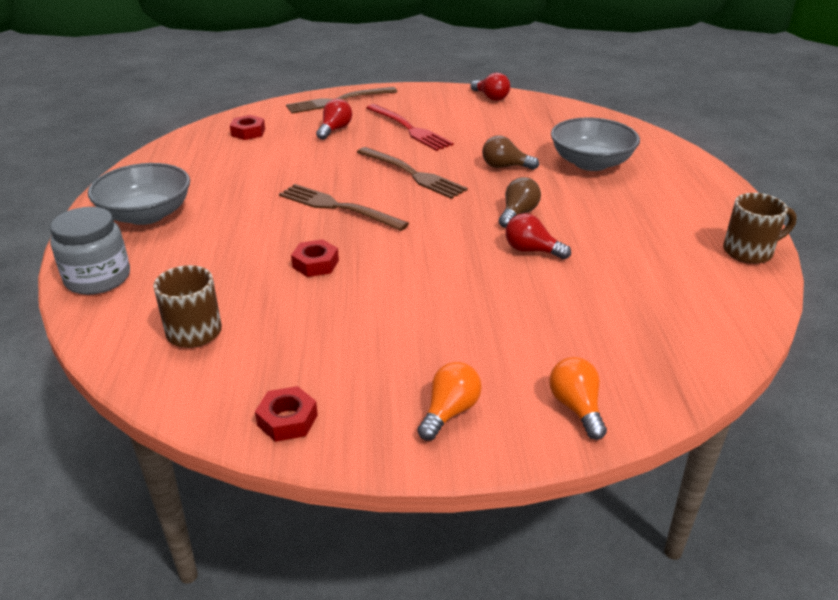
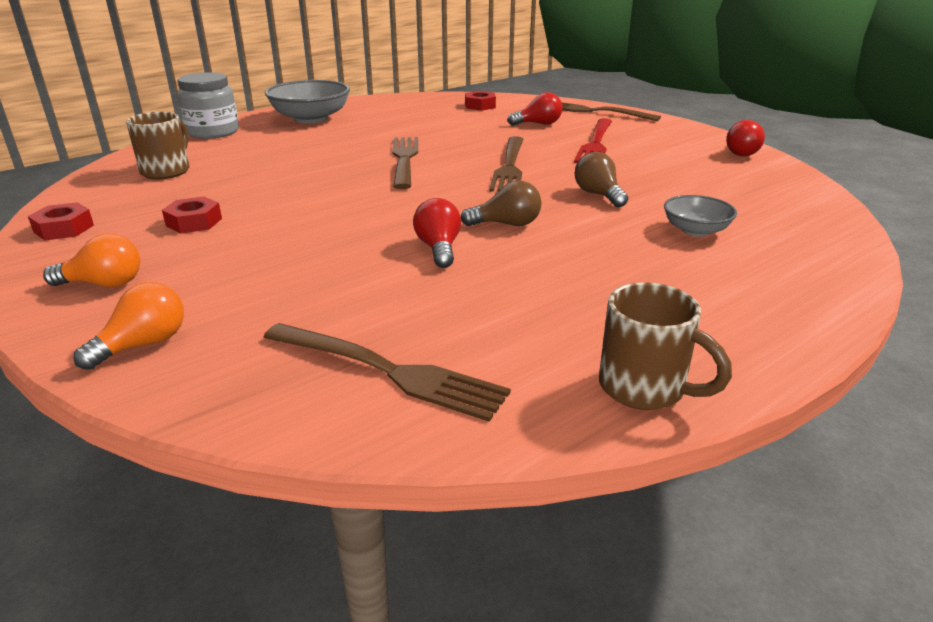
camera: 55 degrees right, 5 degrees down
(315, 264) = (301, 177): red nut -> red nut (194, 222)
(591, 163) = (695, 230): grey bowl -> grey bowl, size x0.56
(682, 319) = (389, 371): none -> brown fork

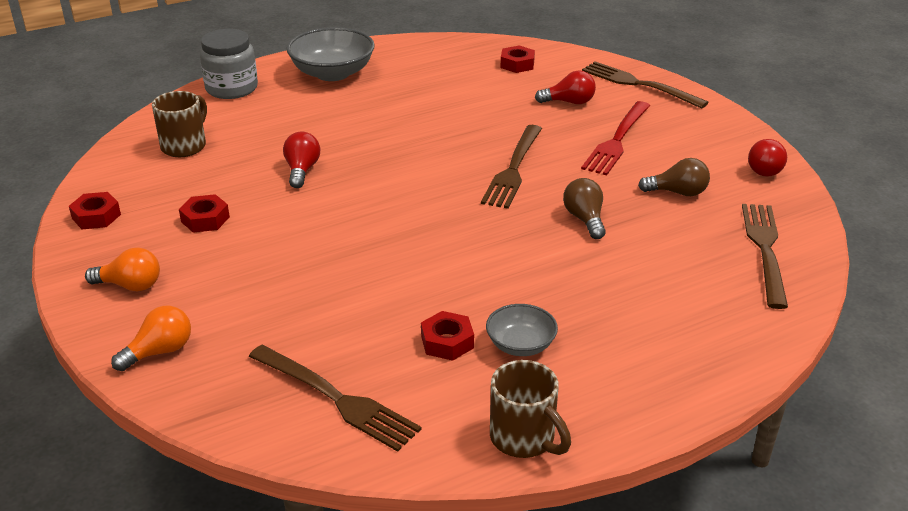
camera: 10 degrees right, 5 degrees up
(404, 159) = (412, 149): brown fork -> brown fork (764, 249)
(438, 249) = (411, 275): red light bulb -> red light bulb (302, 170)
(504, 302) = (447, 342): none -> red nut
(506, 224) = (481, 250): brown light bulb -> brown light bulb (677, 192)
(695, 230) = (655, 277): grey bowl -> grey bowl (520, 345)

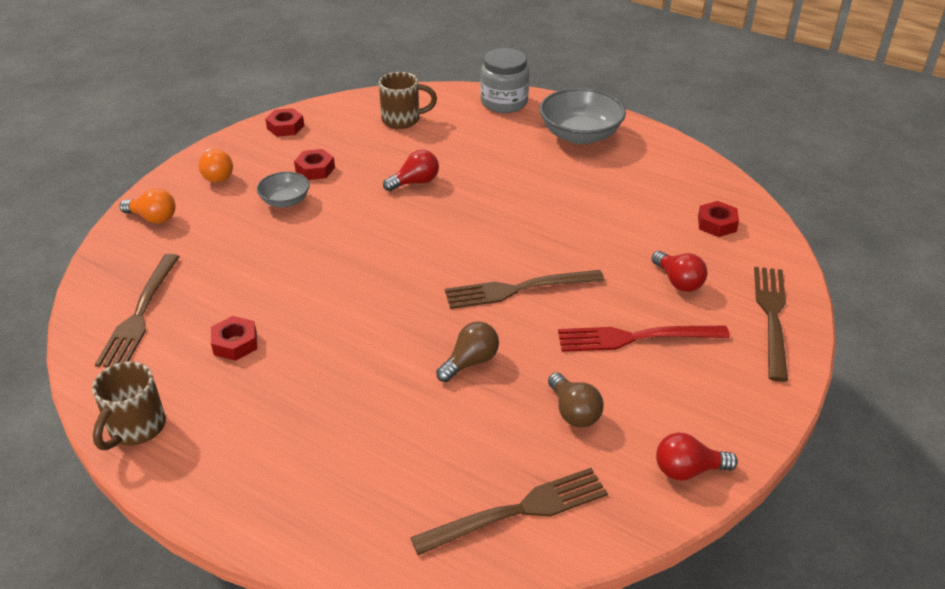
camera: 60 degrees right, 5 degrees up
(520, 345) = (254, 385): grey bowl -> grey bowl (285, 201)

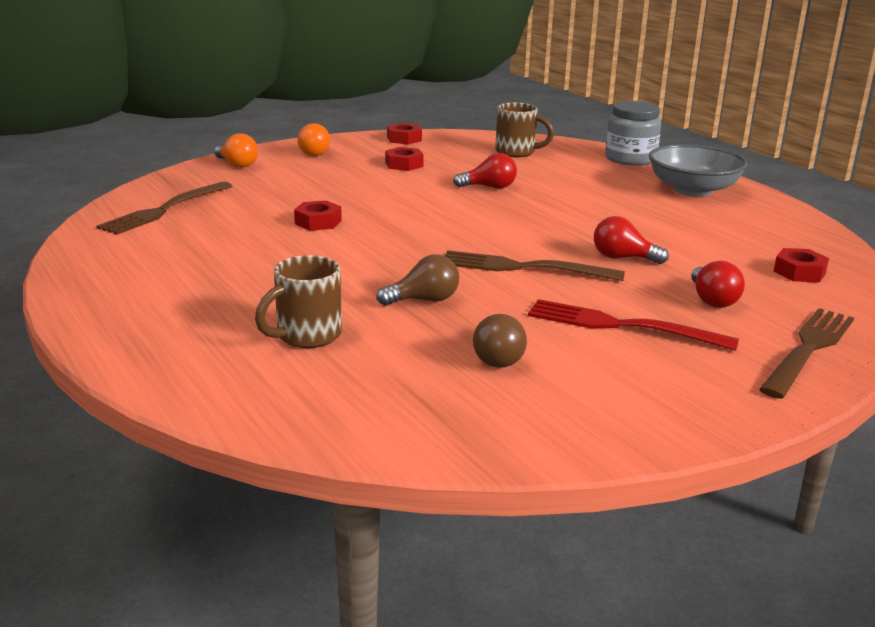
camera: 25 degrees right, 15 degrees down
(135, 428) = (84, 267): brown mug -> brown mug (306, 336)
(235, 343) = (221, 241): red nut -> red nut (318, 222)
(285, 201) = (357, 176): grey bowl -> none
(518, 510) = (365, 407): brown fork -> none
(688, 470) = (588, 432): red light bulb -> red light bulb (623, 258)

